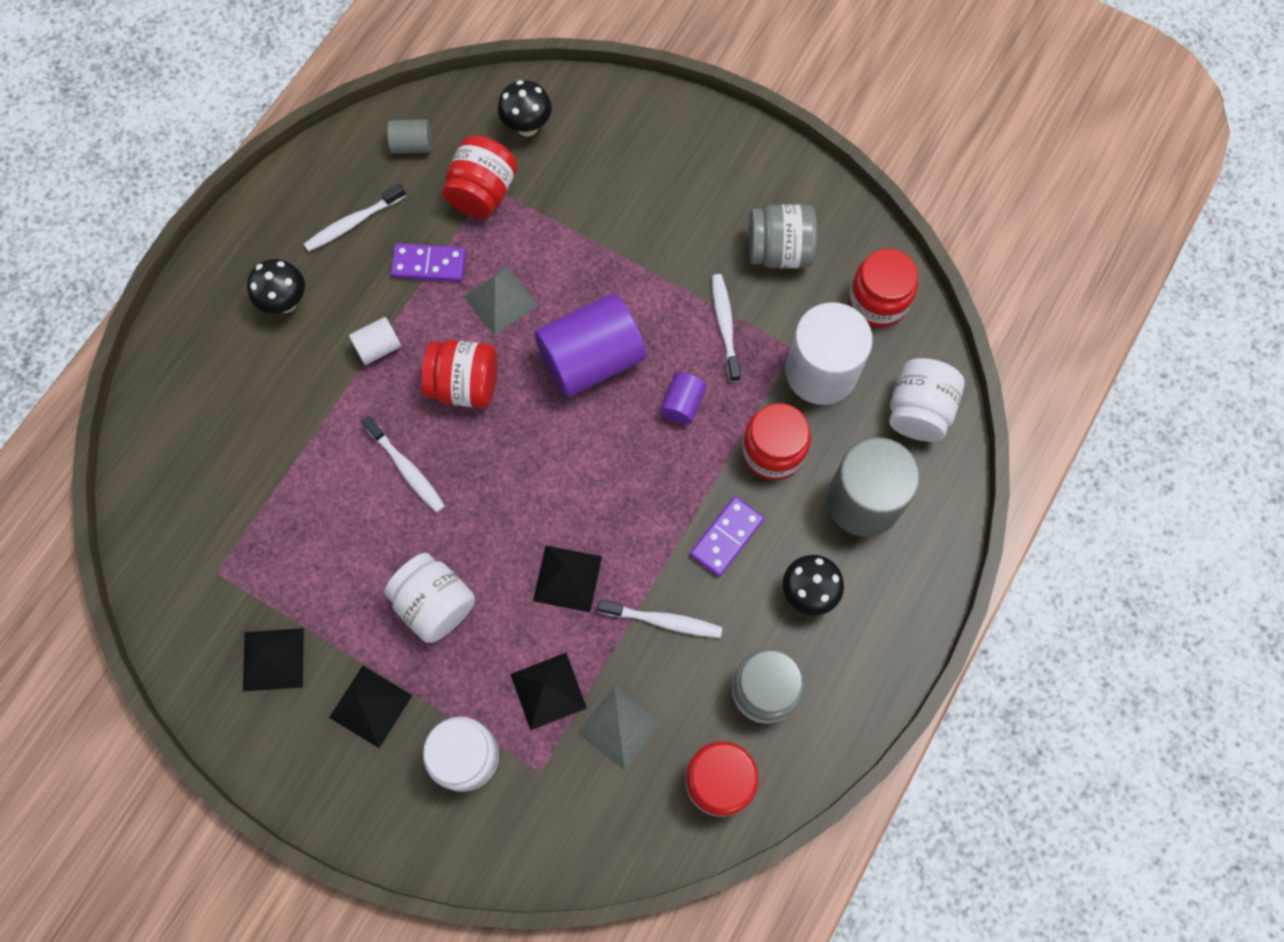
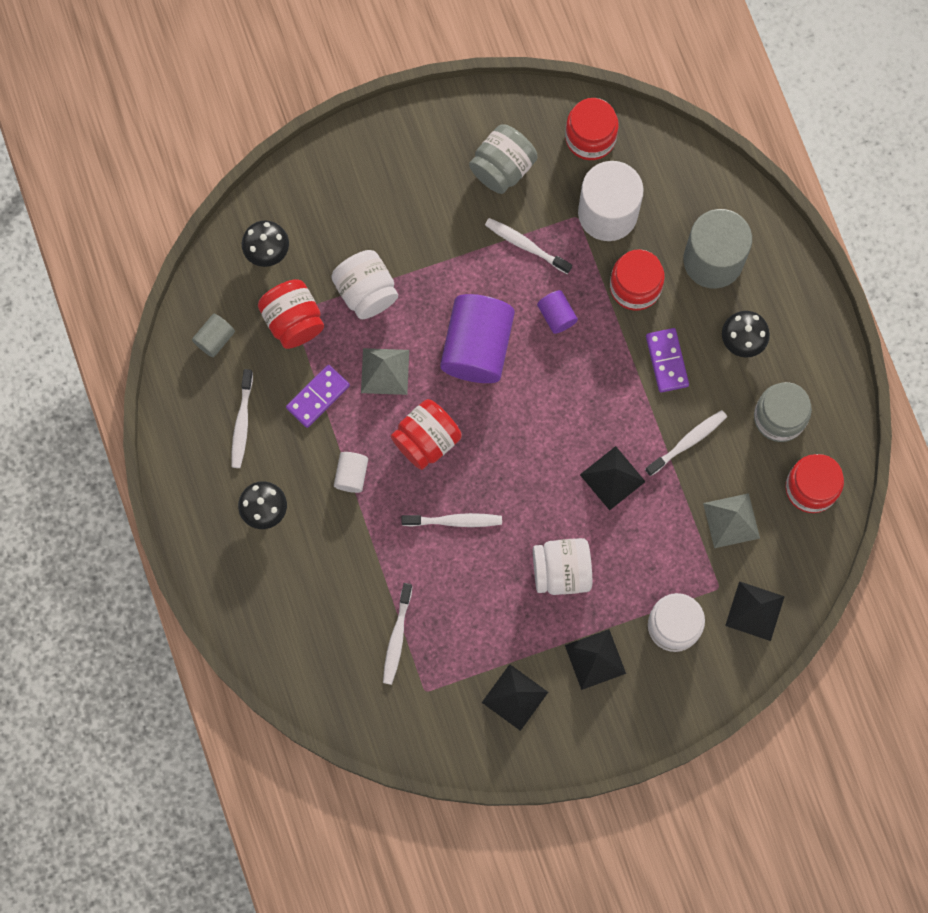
camera: 50 degrees left, 5 degrees up
(251, 505) = (397, 637): none -> white toothbrush
(548, 691) = (674, 545): black pyramid -> black pyramid (755, 611)
(918, 411) = (683, 177): white jar -> white jar (366, 292)

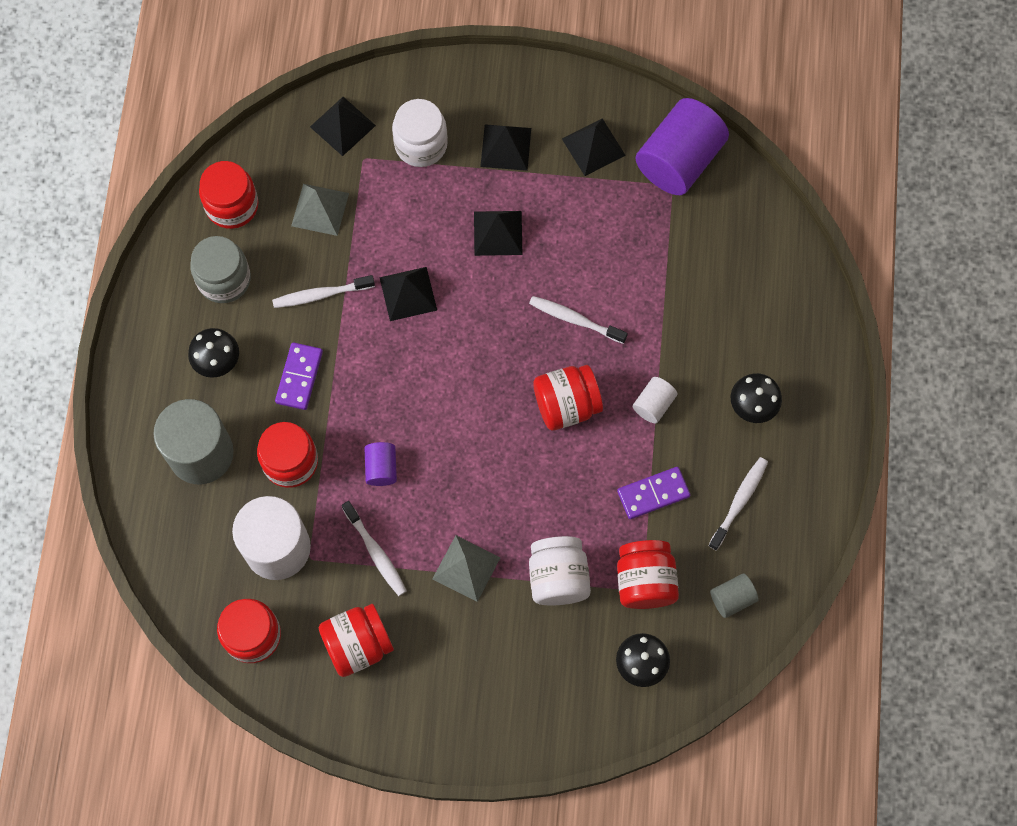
camera: 155 degrees left, 5 degrees down
(385, 371) = (576, 489): grey pyramid -> grey pyramid (466, 568)
(397, 637) = (676, 241): white toothbrush -> none
(477, 347) = (474, 472): purple cylinder -> purple cylinder (679, 160)
(502, 168) = (358, 644): grey jar -> red jar
(561, 571) = (498, 233): white jar -> black pyramid

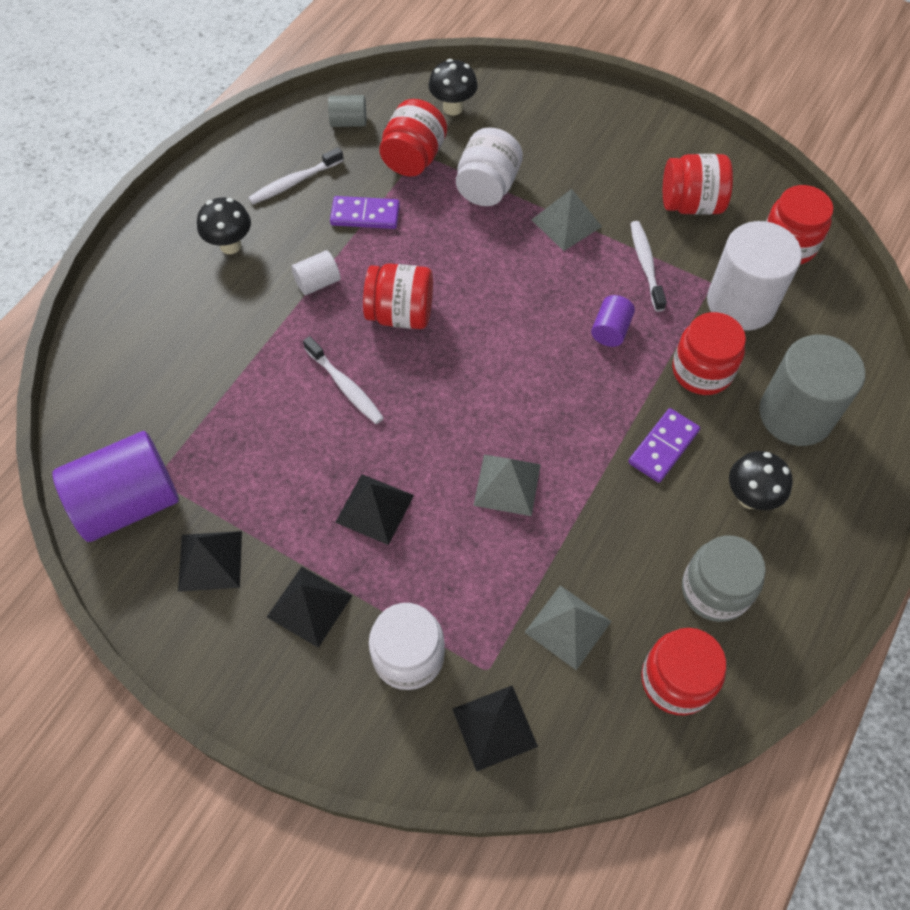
camera: 155 degrees left, 10 degrees down
(321, 295) = (606, 524): white toothbrush -> none
(408, 294) = (507, 484): black pyramid -> grey pyramid

